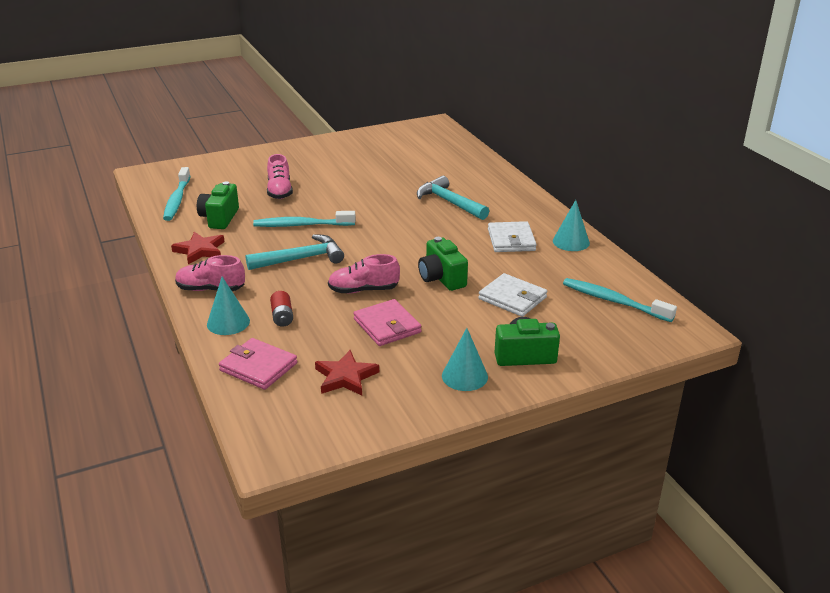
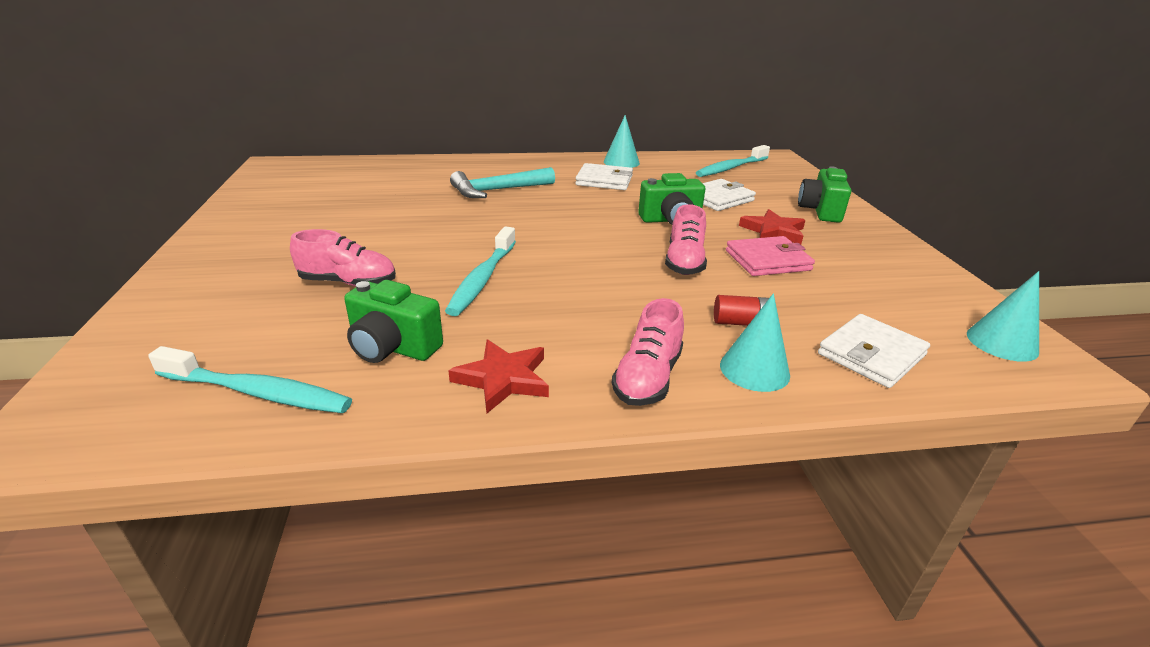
camera: 75 degrees left, 0 degrees up
(258, 367) = (871, 354): pink wallet -> white wallet
(301, 259) = (585, 291): turquoise hammer -> none
(345, 377) = (878, 297): red star -> red star (773, 231)
(464, 376) = (860, 239): turquoise cone -> turquoise cone (1002, 342)

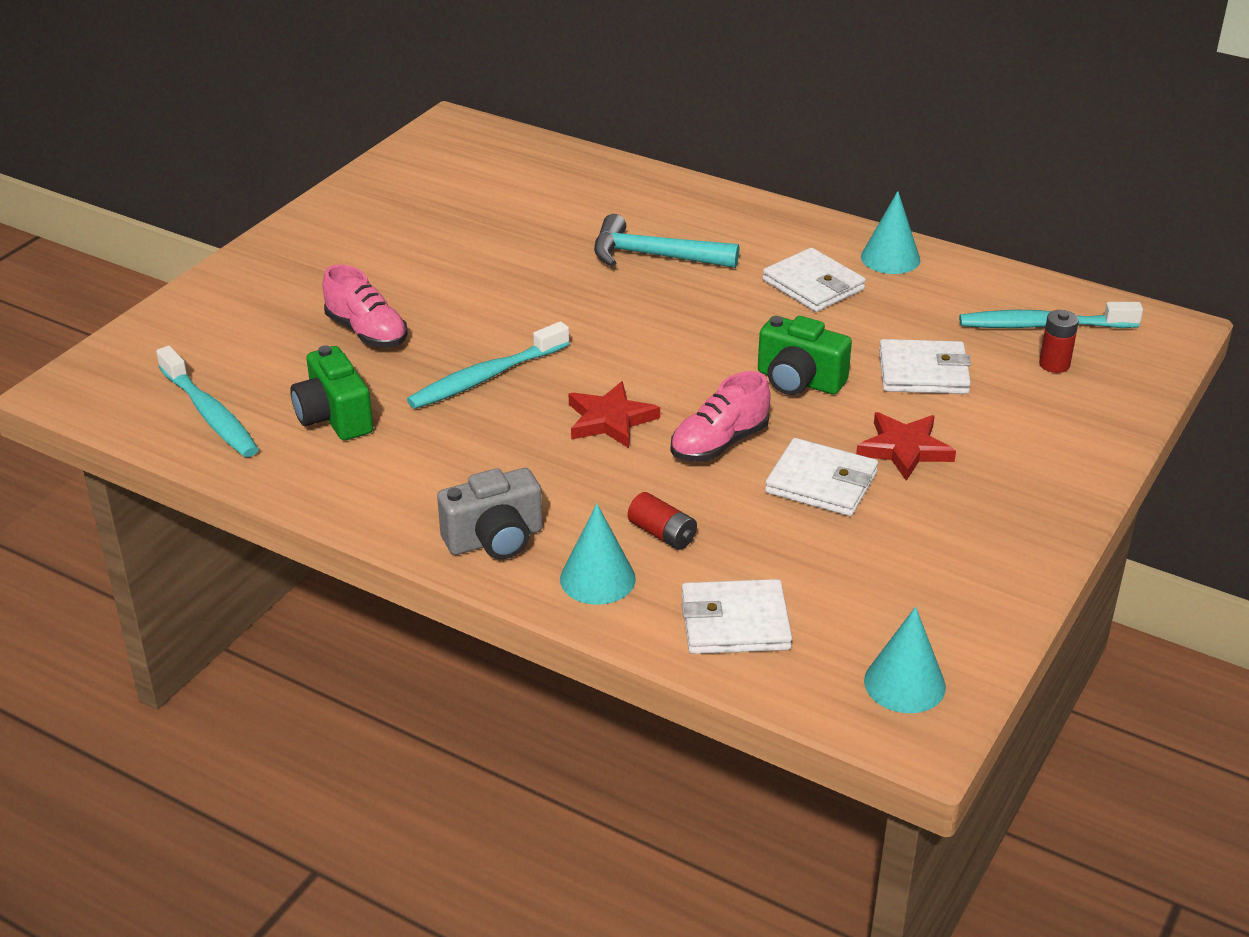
camera: 40 degrees right, 5 degrees up
(503, 379) = (383, 485): red star -> red star (610, 420)
(647, 378) = (495, 540): pink shoe -> grey camera
(763, 180) = (1054, 364): none -> red battery
(767, 260) = (821, 482): pink wallet -> white wallet
(820, 211) = (1036, 447): green camera -> none

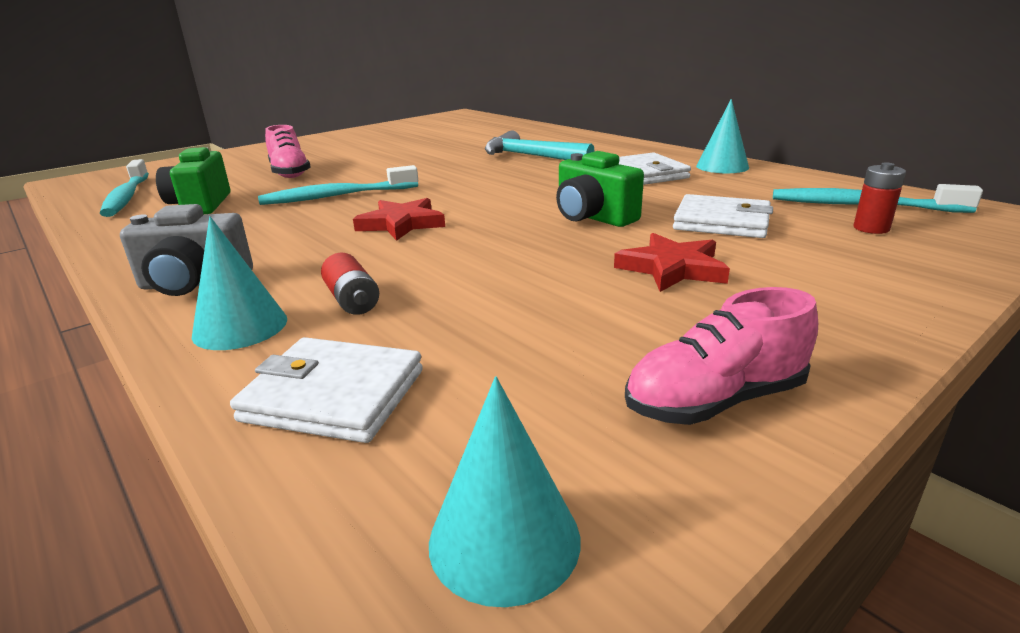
camera: 20 degrees right, 10 degrees down
(719, 443) = (481, 246): pink shoe -> pink shoe (714, 400)
(821, 482) = (560, 282): white wallet -> none

